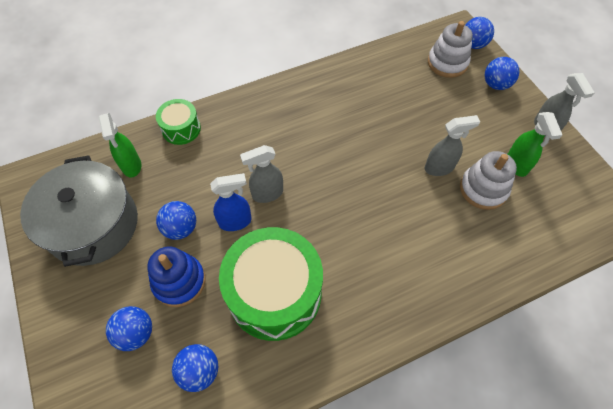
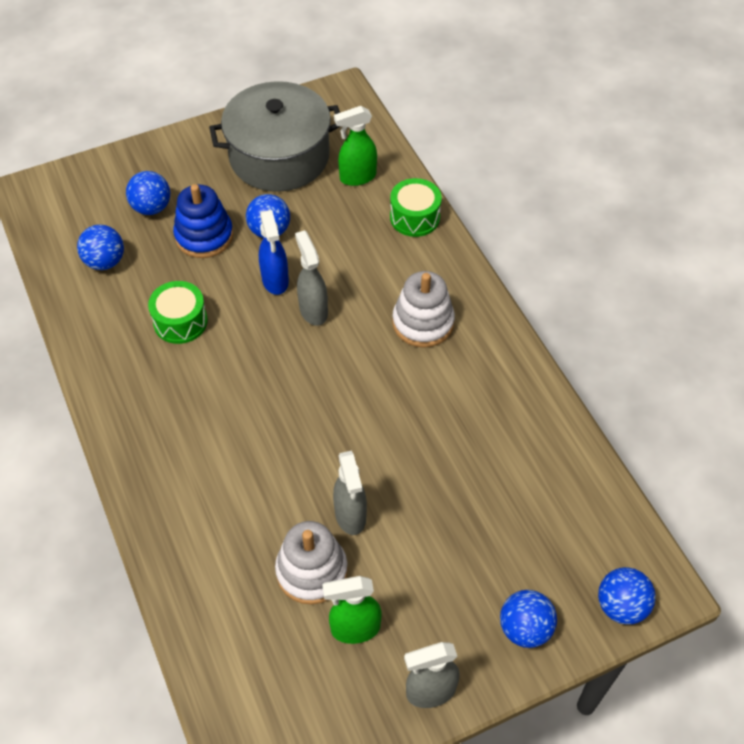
camera: 90 degrees right, 5 degrees down
(274, 293) = (180, 321): green drum -> green drum, size x0.50
(447, 63) = (569, 555): white stacking toy -> white stacking toy (423, 322)

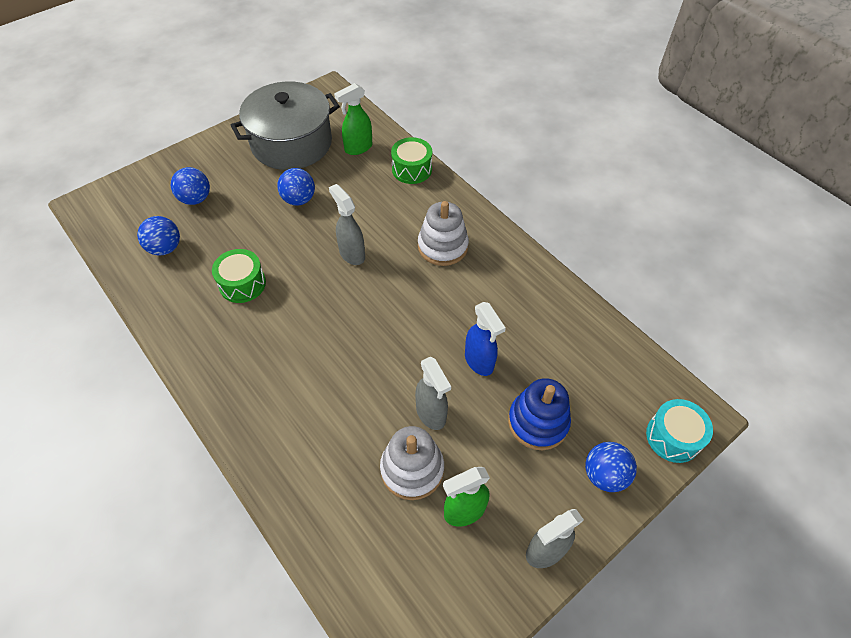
camera: 15 degrees left, 0 degrees up
(204, 236) = (245, 213): blue stacking toy -> blue stacking toy (538, 422)
(275, 281) = (314, 237): blue spray bottle -> blue spray bottle (479, 361)
(621, 606) = (673, 437): blue ball -> turquoise drum

